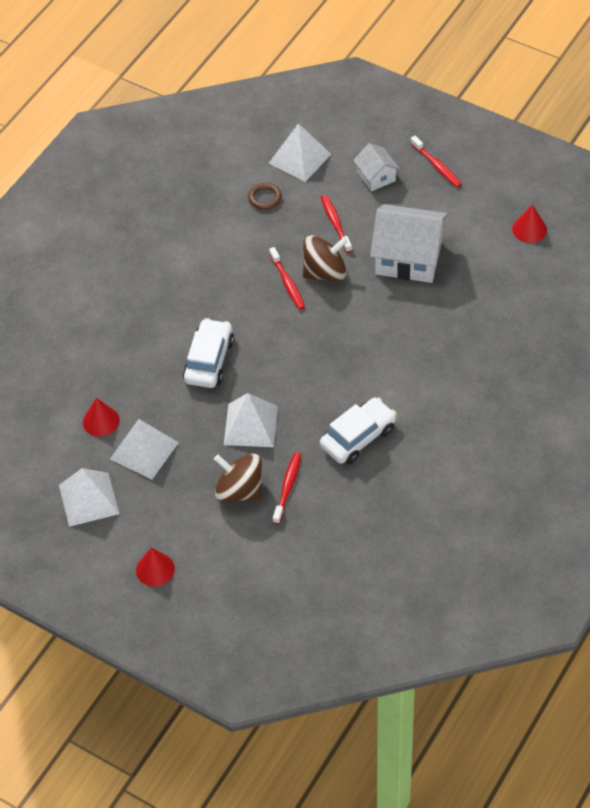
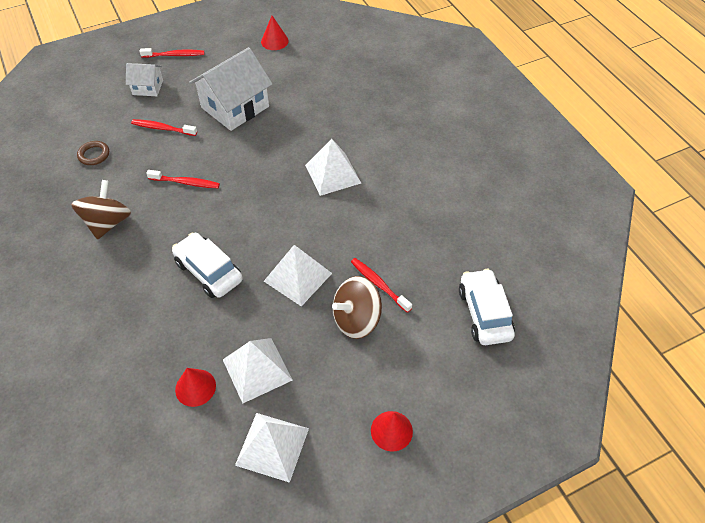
camera: 60 degrees left, 0 degrees up
(299, 158) = (82, 117): white pyramid -> white pyramid (333, 174)
(325, 272) = (199, 156): brown spinning top -> brown spinning top (108, 223)
(358, 437) = (367, 215): white car -> white car (484, 313)

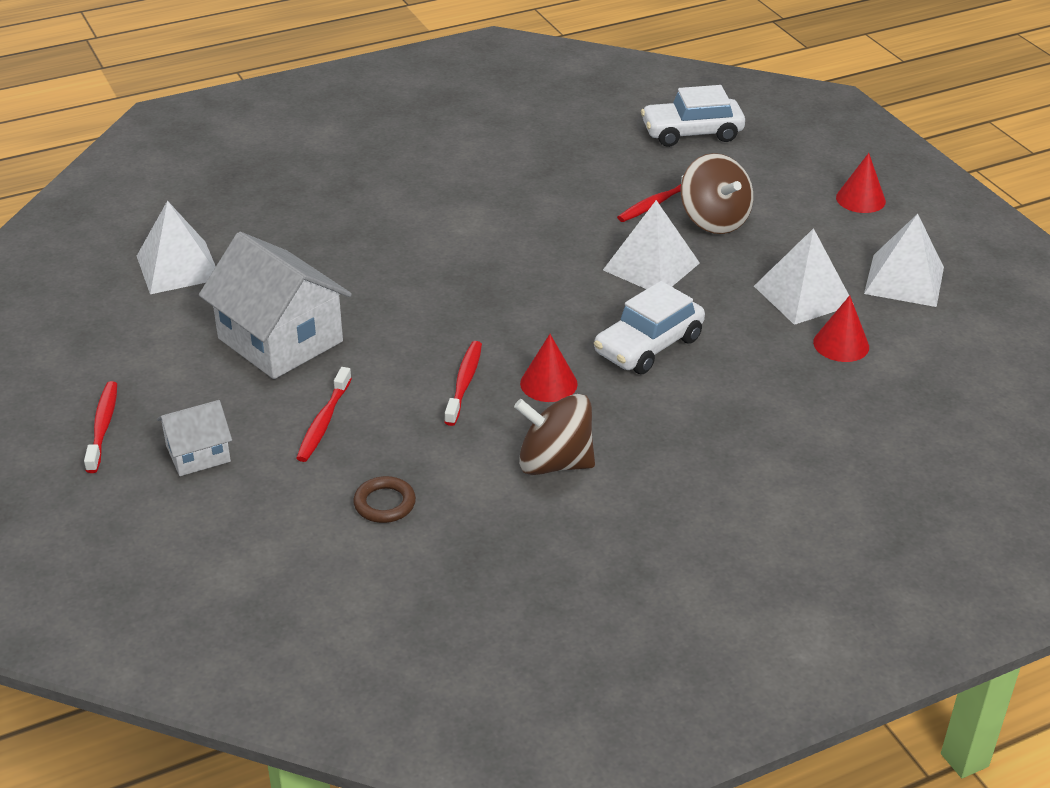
camera: 90 degrees left, 15 degrees down
(148, 87) = (198, 454): white house -> white house turned 60 degrees clockwise
(274, 41) = (100, 302): red cone -> red cone (548, 383)
(333, 174) = (454, 238): white pyramid -> white pyramid (178, 267)

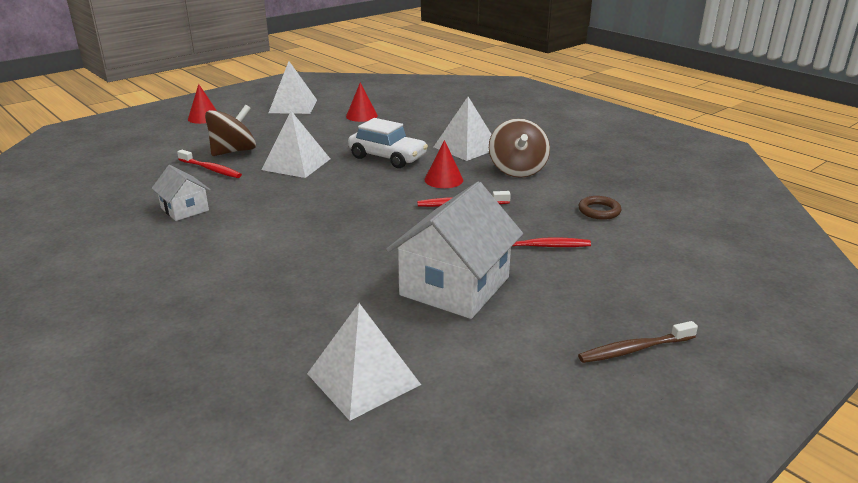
camera: 105 degrees left, 10 degrees down
(103, 426) = (634, 349): red toothbrush -> brown toothbrush
(198, 454) = (620, 290): white house -> white house (184, 209)
(692, 133) = (103, 167): white car -> none
(803, 295) = (316, 125): white pyramid -> white pyramid (466, 147)

